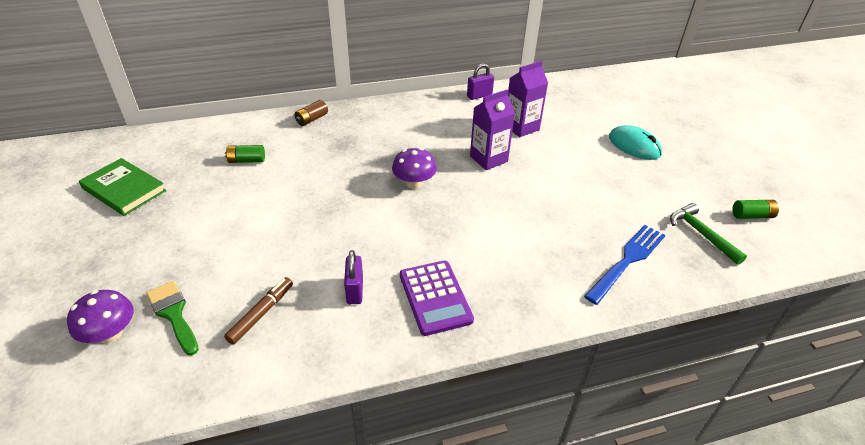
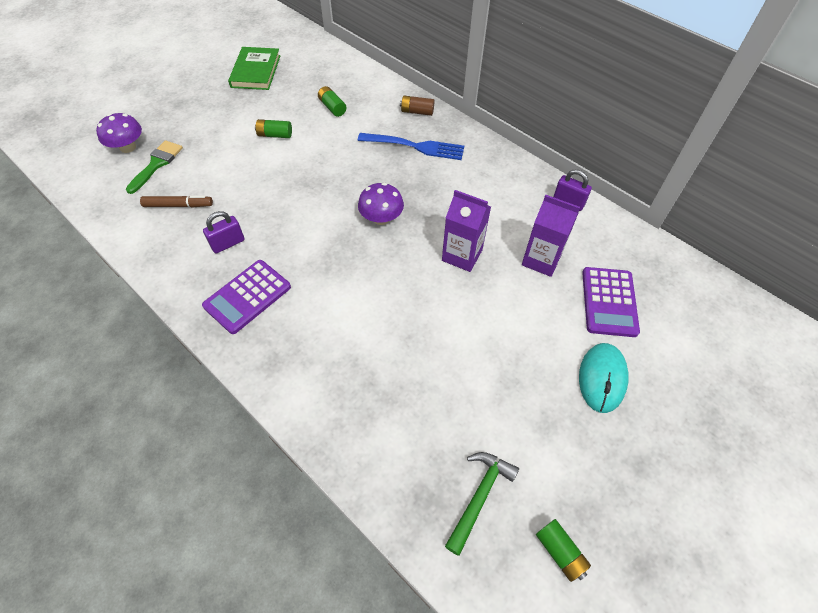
camera: 60 degrees right, 15 degrees up
(239, 208) = (275, 135): none -> green battery
(576, 117) = (609, 302): none -> purple calculator
(627, 261) = (382, 431): blue fork -> blue fork (414, 146)

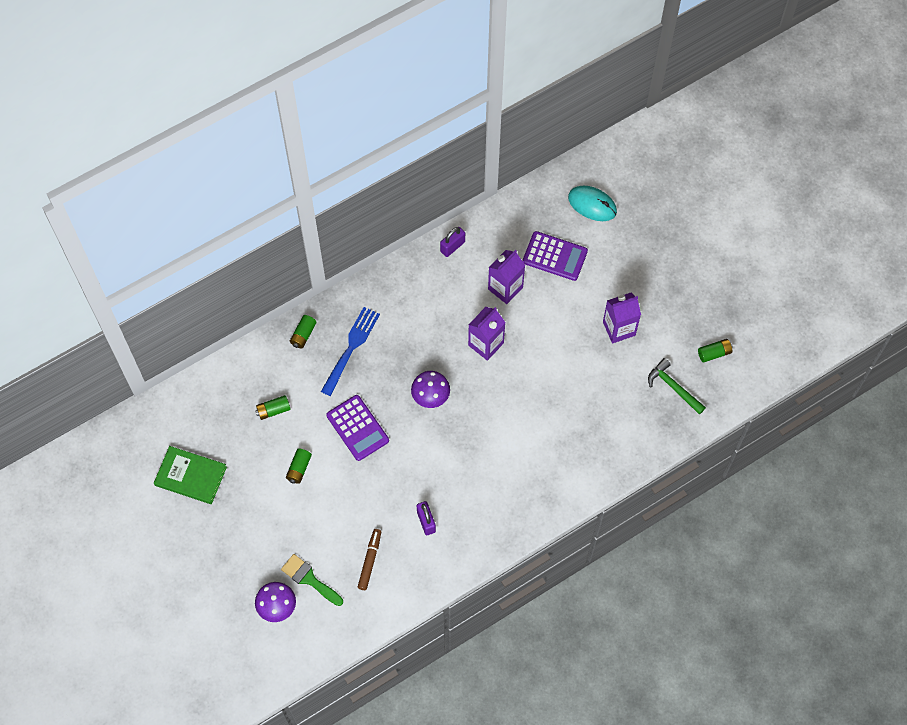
camera: 75 degrees left, 10 degrees up
(247, 296) = (485, 511): purple calculator -> purple calculator (357, 428)
(417, 112) = (303, 335): brown battery -> green battery
(542, 399) = (619, 328): none -> purple carton
(602, 378) = (613, 286): turquoise mouse -> turquoise mouse (592, 204)

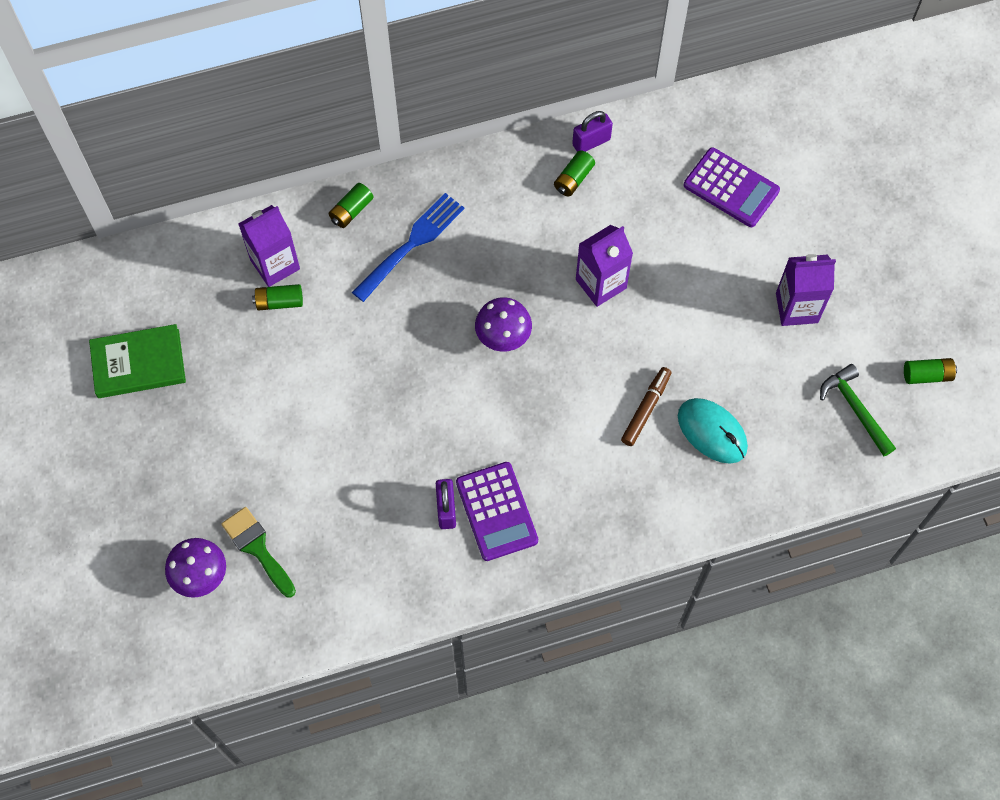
camera: 15 degrees right, 0 degrees up
(191, 476) = (138, 363): green book -> green book turned 45 degrees counterclockwise
(299, 468) = (290, 390): green battery -> green battery (573, 179)
(357, 428) = (388, 355): purple calculator -> purple calculator (496, 511)
(370, 561) = (350, 544): brown marker -> brown marker (646, 409)
(505, 288) = (649, 215): purple carton -> purple carton (275, 264)
(592, 204) = (802, 131): turquoise mouse -> turquoise mouse (712, 432)

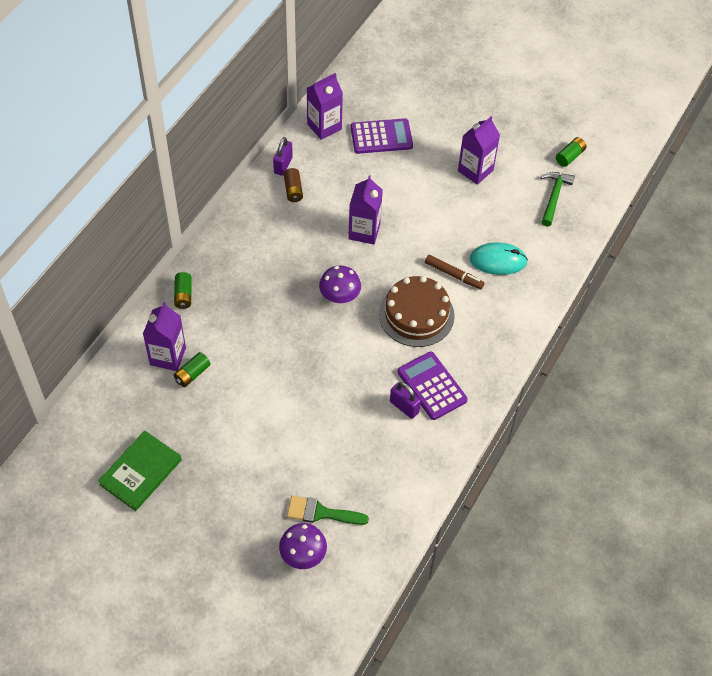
camera: 45 degrees left, 10 degrees down
(411, 245) = (238, 288): blue fork -> none
(496, 511) = (432, 386): purple calculator -> purple calculator turned 150 degrees counterclockwise
(561, 421) = (416, 314): none -> brown cake
(573, 179) = (293, 190): green battery -> brown battery
(646, 409) = (453, 275): brown marker -> brown marker turned 135 degrees clockwise
(680, 129) = (324, 126): none -> purple carton
(855, 409) = (554, 197): green hammer -> green hammer turned 90 degrees clockwise

